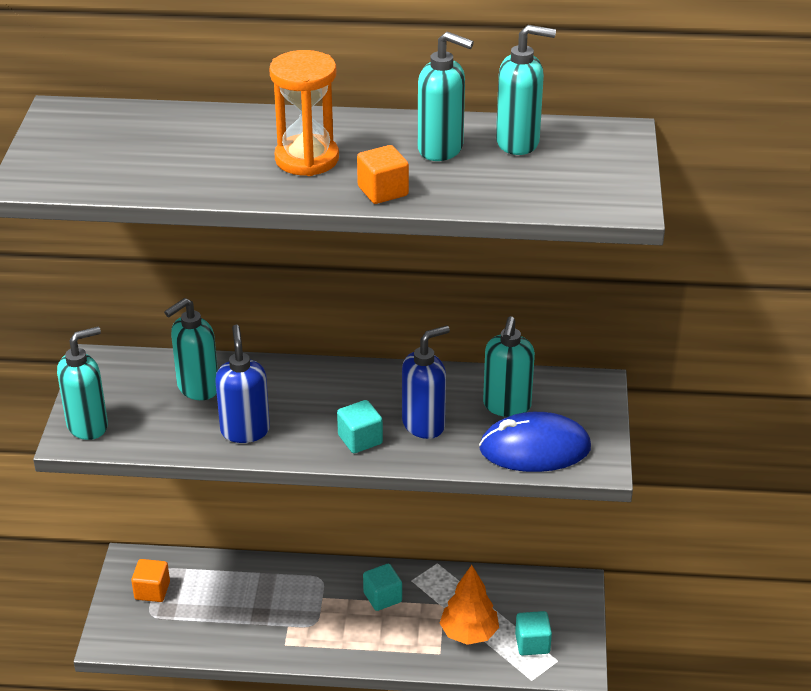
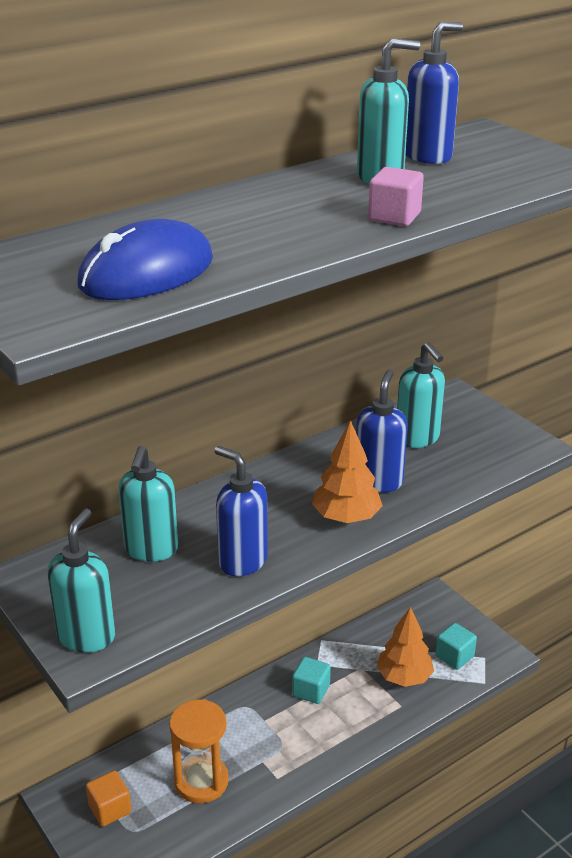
camera: 40 degrees left, 5 degrees down
(307, 159) = (287, 218): orange hourglass -> orange hourglass (201, 781)
(360, 439) = (346, 517): turquoise cube -> orange tree
(383, 191) = (394, 217): orange cube -> pink cube
(518, 143) = (428, 156): turquoise soap dispenser -> blue soap dispenser
(535, 448) = (479, 457): blue mouse -> blue mouse (146, 272)

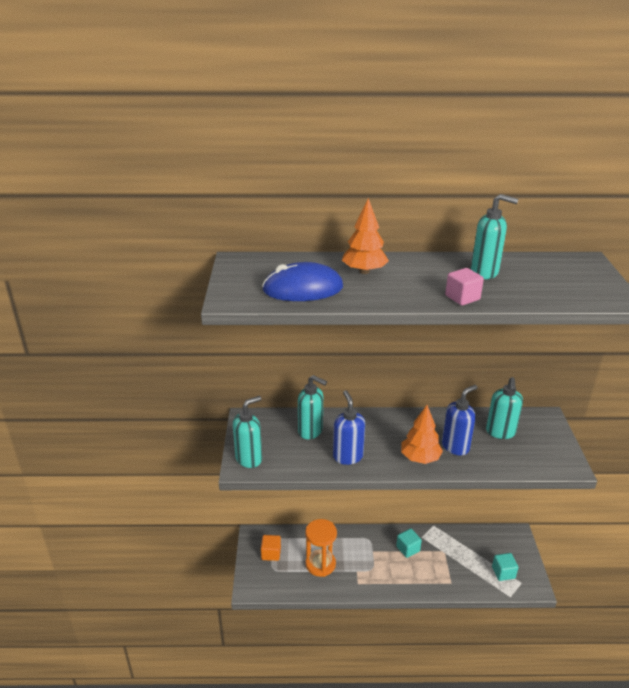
camera: 35 degrees right, 0 degrees up
(151, 550) = (311, 431): turquoise soap dispenser -> turquoise soap dispenser turned 105 degrees counterclockwise
(404, 677) = (464, 568): orange tree -> orange tree (364, 271)
(428, 156) = (530, 267): blue soap dispenser -> none

